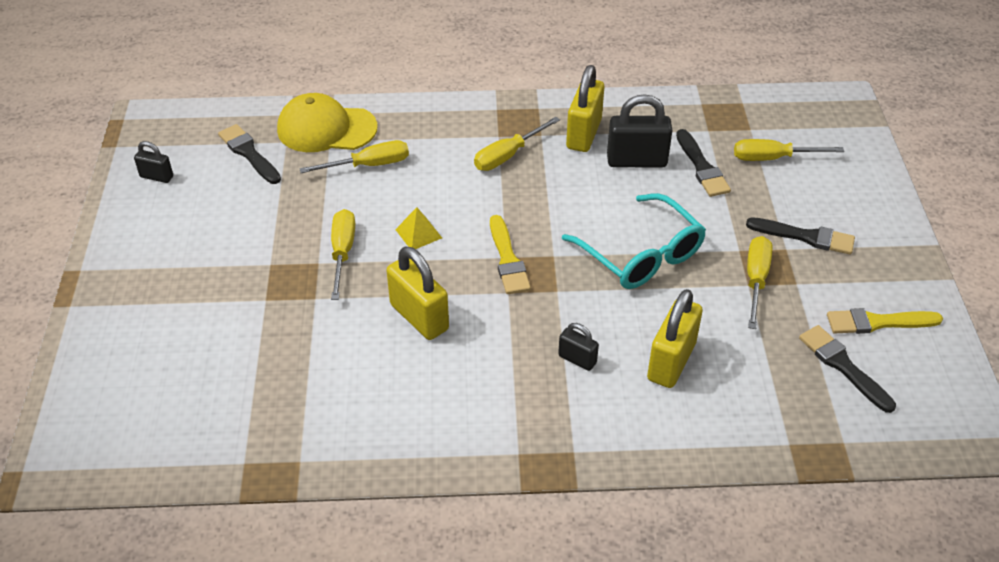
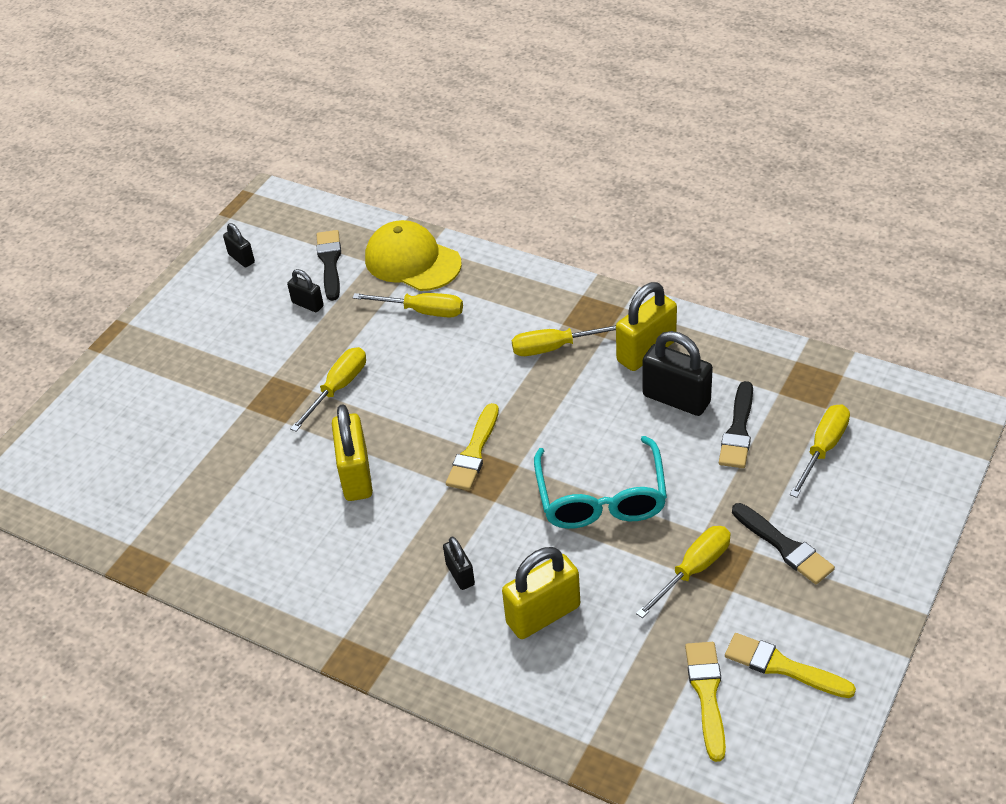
camera: 35 degrees right, 0 degrees up
(255, 194) = (307, 304): none -> black padlock
(418, 233) = (415, 395): yellow pyramid -> none
(773, 158) = (823, 449): yellow screwdriver -> yellow screwdriver turned 90 degrees clockwise
(843, 366) = (707, 694): black brush -> yellow brush

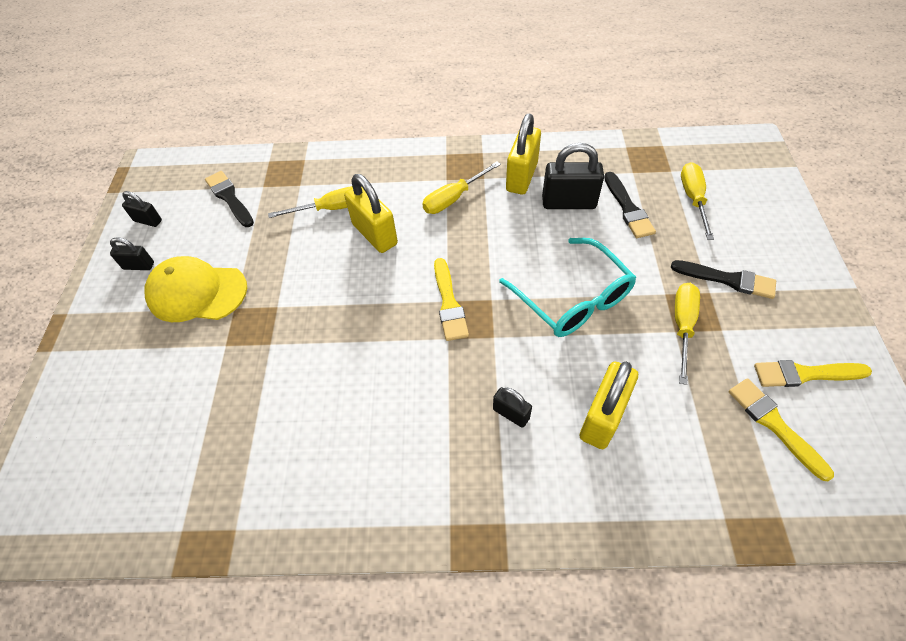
camera: 30 degrees left, 10 degrees up
(307, 304) = (230, 237): black padlock -> black padlock (139, 266)
(338, 388) = (299, 296): yellow screwdriver -> none
(356, 476) = (363, 365): yellow padlock -> yellow padlock (374, 234)
(412, 261) = (298, 174): yellow cap -> yellow cap (197, 292)

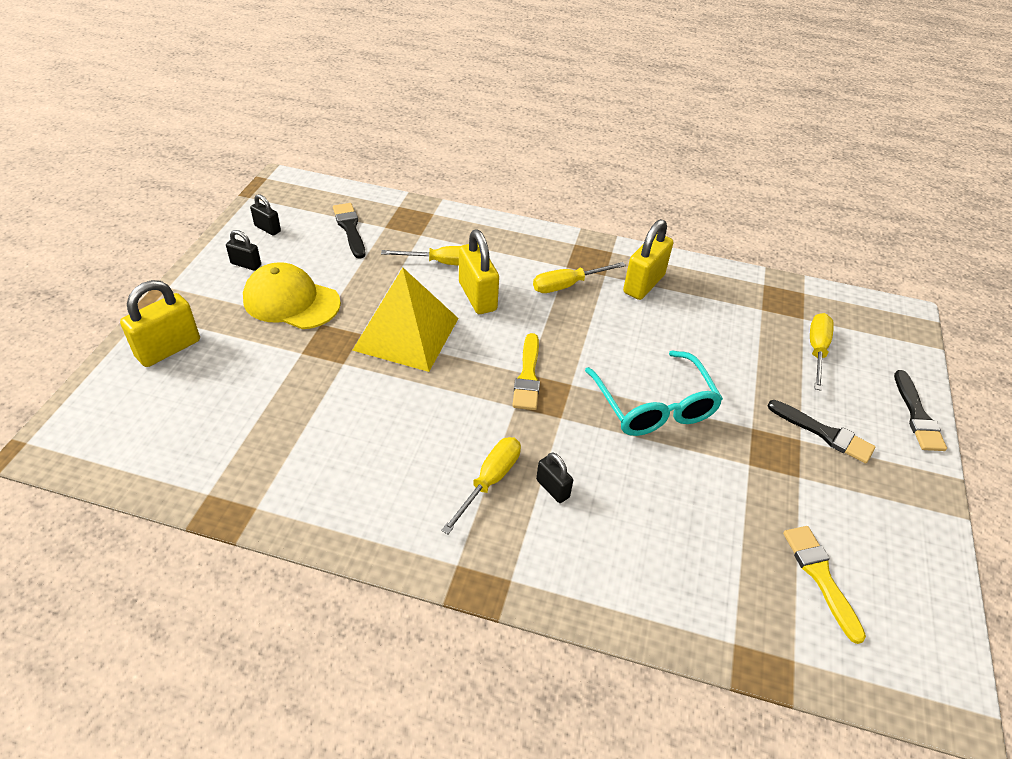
camera: 10 degrees right, 10 degrees down
(320, 294) = (406, 334): none -> yellow pyramid
(568, 203) = (683, 319): black padlock -> none
(602, 417) = (643, 518): yellow padlock -> yellow padlock (168, 349)
(628, 208) = (743, 340): black brush -> black brush (917, 415)
(682, 326) = (758, 462): yellow screwdriver -> yellow screwdriver (489, 481)
(805, 374) = (873, 541): yellow brush -> none

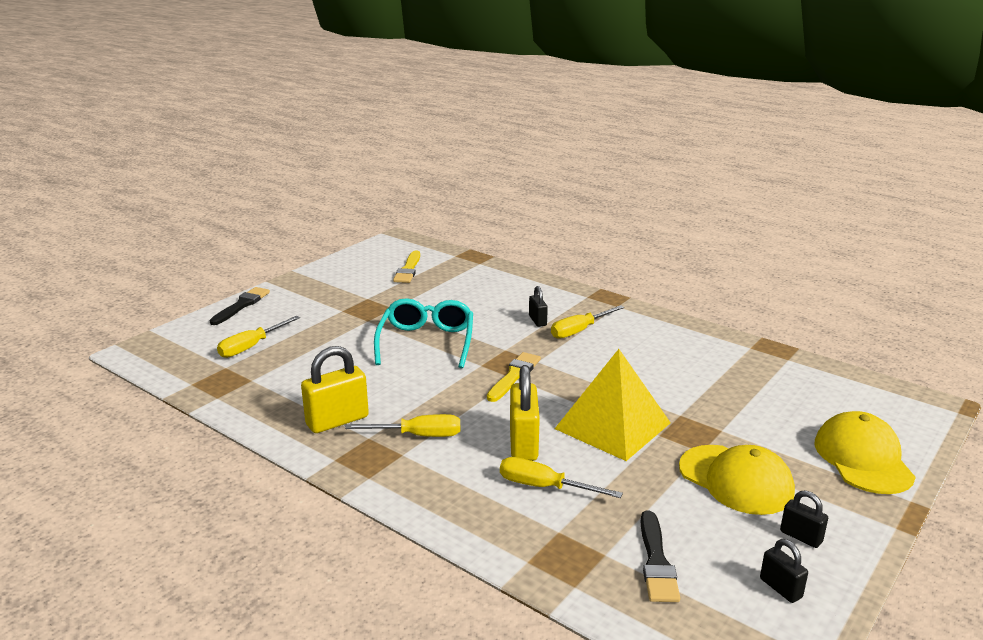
camera: 155 degrees left, 20 degrees down
(168, 349) = (863, 458): yellow padlock -> yellow cap
(824, 433) = (321, 310): black brush -> none

